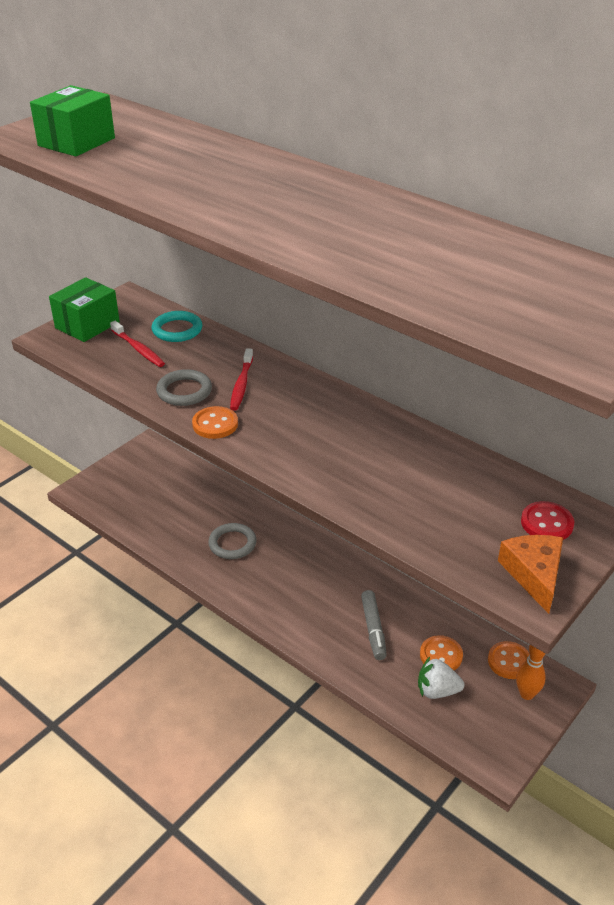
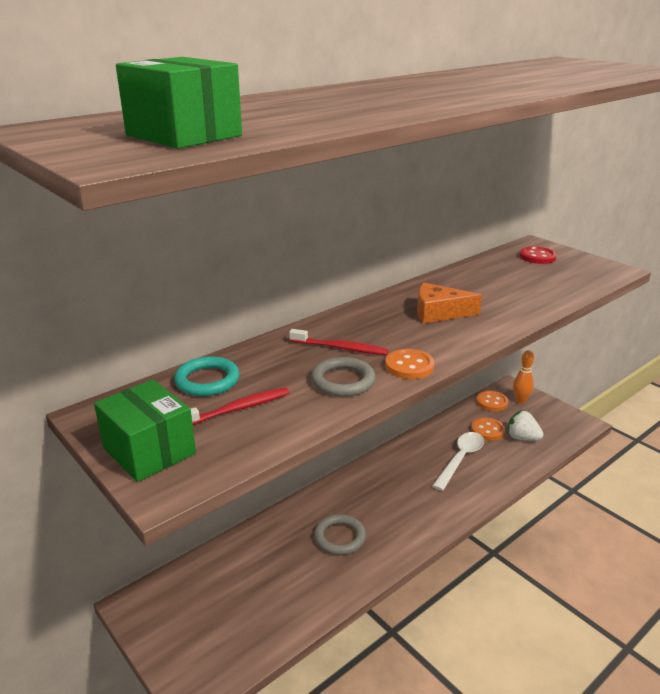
camera: 80 degrees left, 10 degrees down
(373, 629) = (460, 459): grey marker -> white spoon
(437, 691) = (522, 438): white strawberry -> white strawberry turned 105 degrees clockwise
(534, 574) = (590, 267): orange cheese -> orange cheese (439, 312)

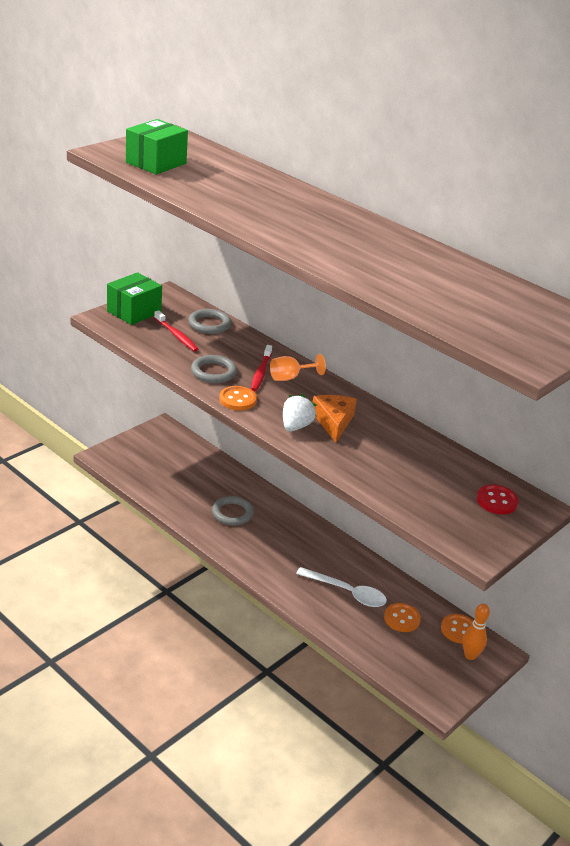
camera: 80 degrees right, 5 degrees up
(207, 380) = (209, 324): turquoise ring -> grey ring
(350, 330) = (290, 377): none -> orange goblet
(522, 438) = (395, 644): white strawberry -> white strawberry (296, 426)

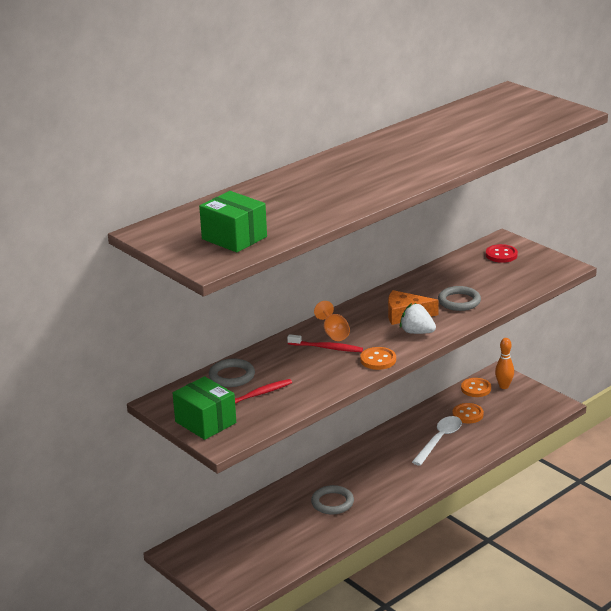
camera: 80 degrees left, 5 degrees down
(213, 372) = (329, 373): grey ring -> grey ring (459, 301)

